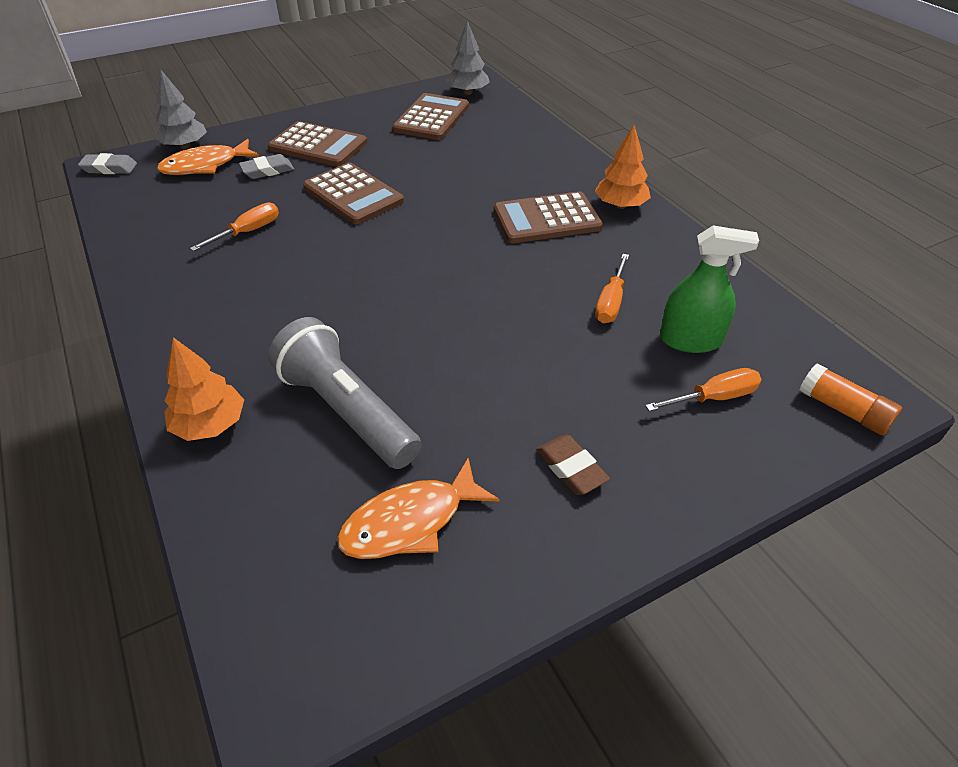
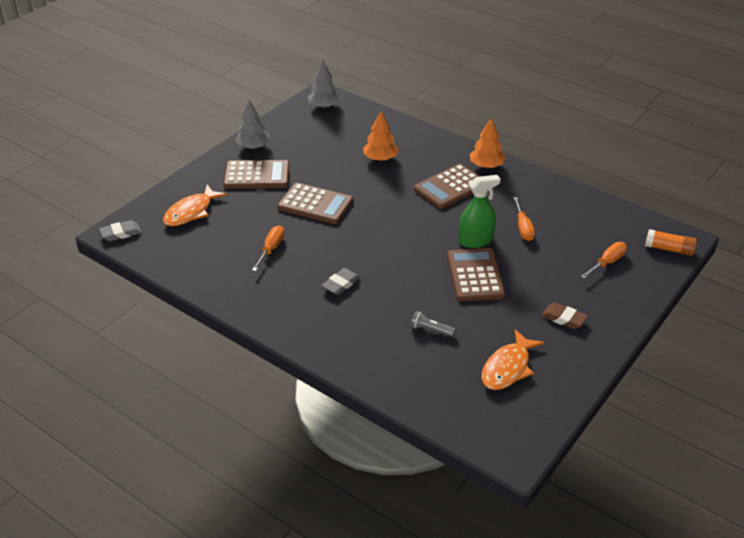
camera: 25 degrees left, 5 degrees down
(185, 146) = (159, 201): grey tree -> grey tree (253, 147)
(210, 425) = (364, 361): orange tree -> orange tree (380, 158)
(267, 170) = (240, 203): grey eraser -> grey eraser (341, 284)
(347, 411) = (431, 330): grey flashlight -> grey flashlight, size x0.41
(432, 118) = (317, 133): brown calculator -> brown calculator (475, 275)
(690, 340) = (577, 236): green spray bottle -> green spray bottle (475, 240)

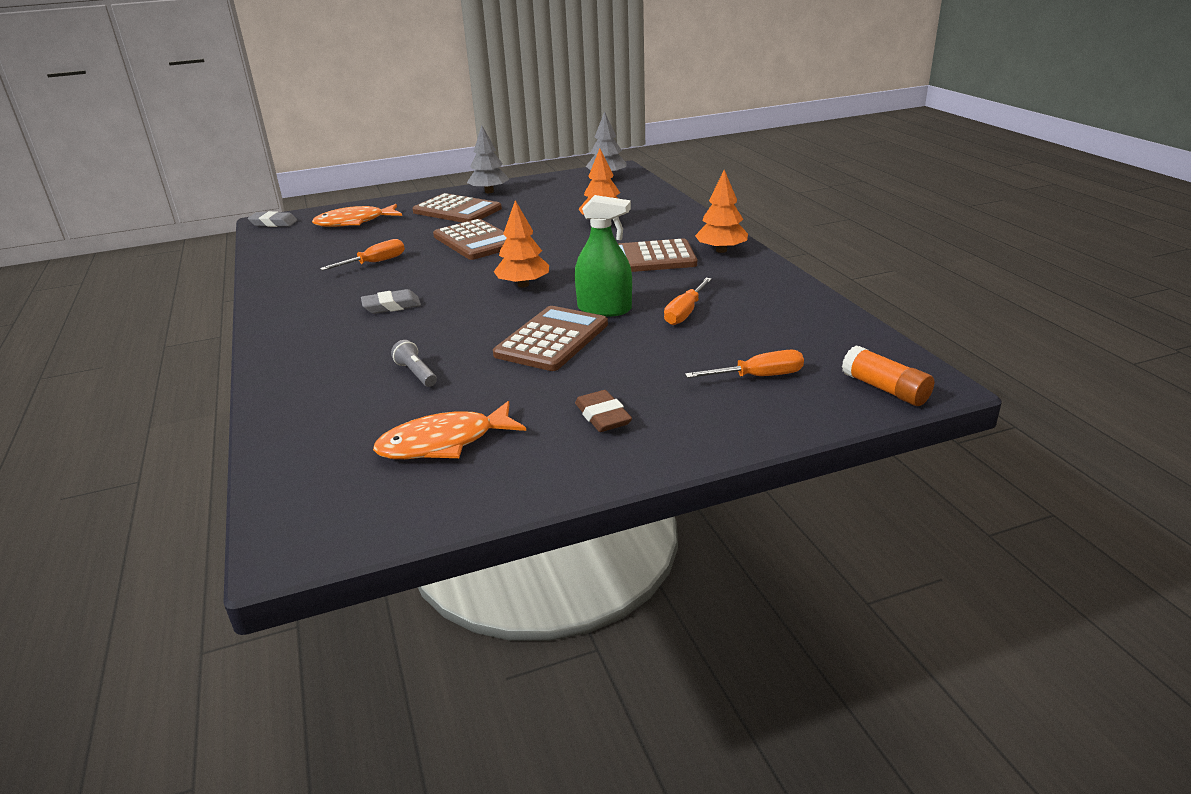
camera: 35 degrees right, 10 degrees down
(401, 236) = (523, 285): none -> orange tree

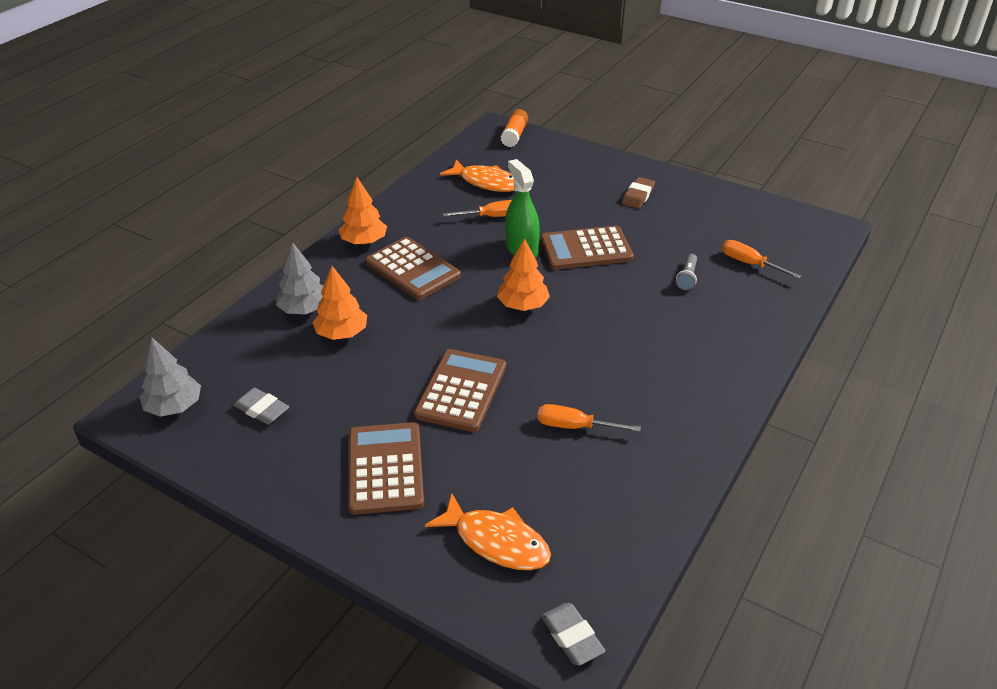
camera: 130 degrees left, 10 degrees up
(391, 306) = (631, 351): grey eraser -> grey eraser (262, 410)
(444, 443) = (723, 229): orange fish -> orange fish (486, 182)
(489, 192) = (295, 485): grey tree -> grey tree (304, 309)
(759, 376) = (543, 168): orange screwdriver -> orange screwdriver (749, 263)

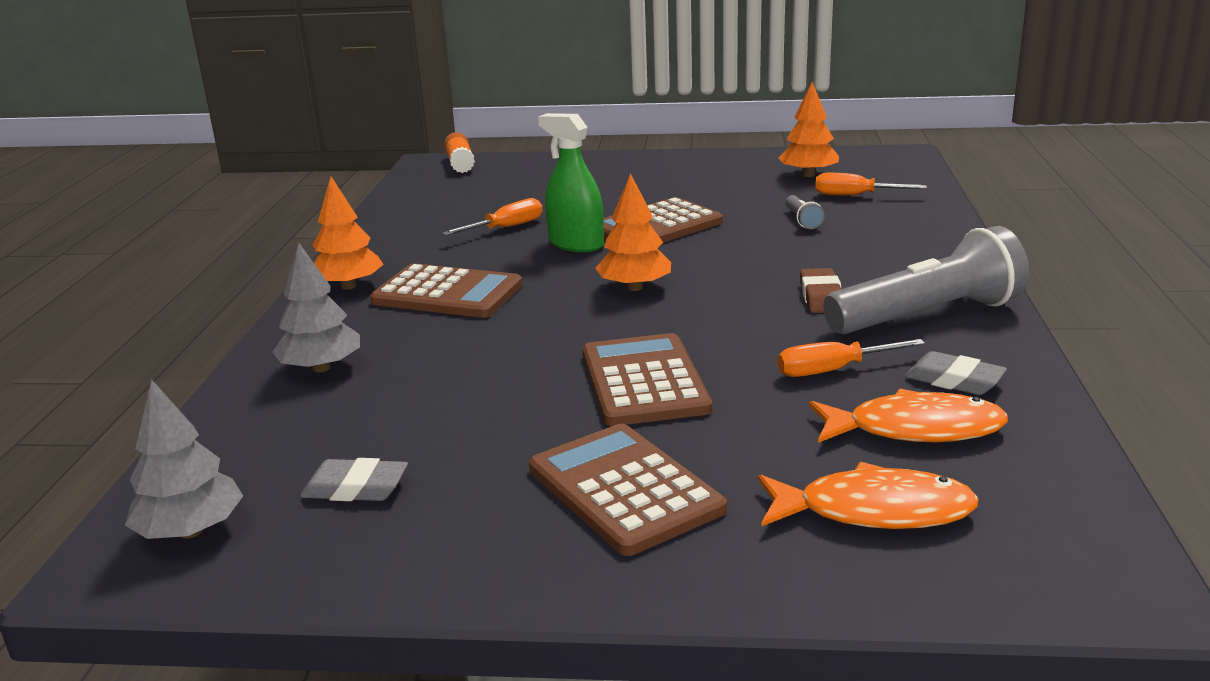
camera: 25 degrees left, 15 degrees down
(342, 333) = (406, 375): orange tree -> orange tree (808, 175)
(486, 182) = (466, 204): orange fish -> orange fish (915, 429)
(572, 637) = (1100, 572): grey eraser -> grey eraser (954, 380)
(638, 196) = (666, 176): brown eraser -> brown eraser (821, 296)
(679, 403) = (928, 316): none -> grey flashlight

